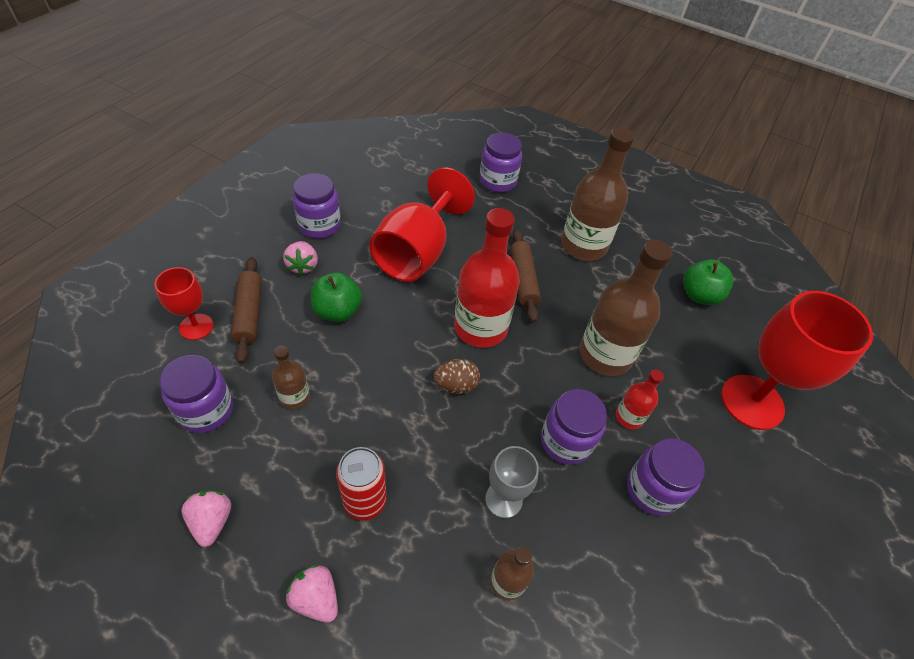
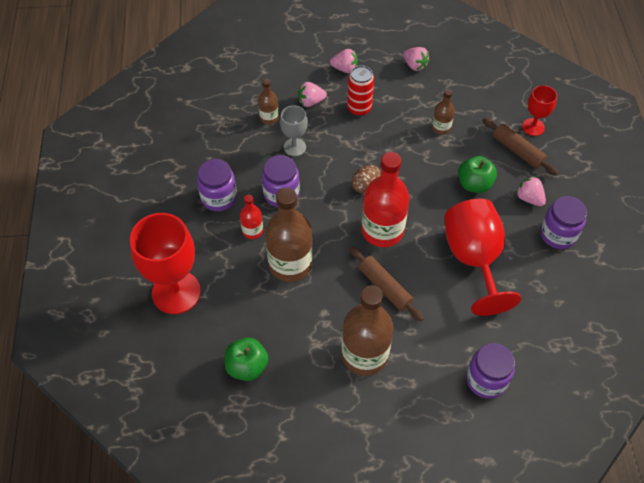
camera: 150 degrees right, 5 degrees up
(206, 410) = (473, 97): purple jar -> none
(422, 566) = (311, 102): none -> pink strawberry

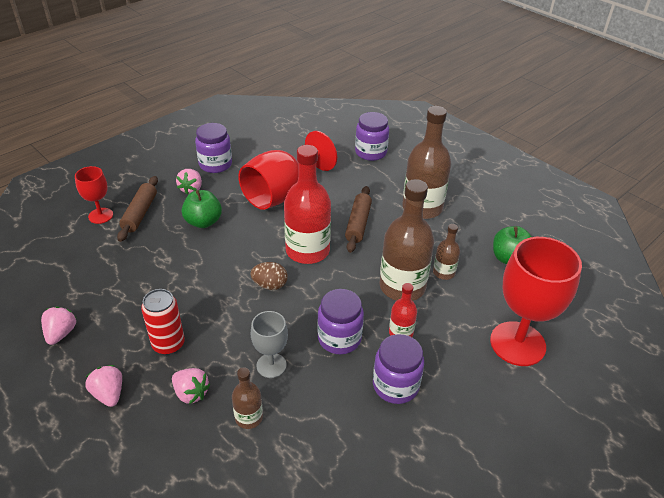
camera: 130 degrees left, 15 degrees down
(441, 128) = (148, 270): brown bottle -> brown bottle (444, 272)

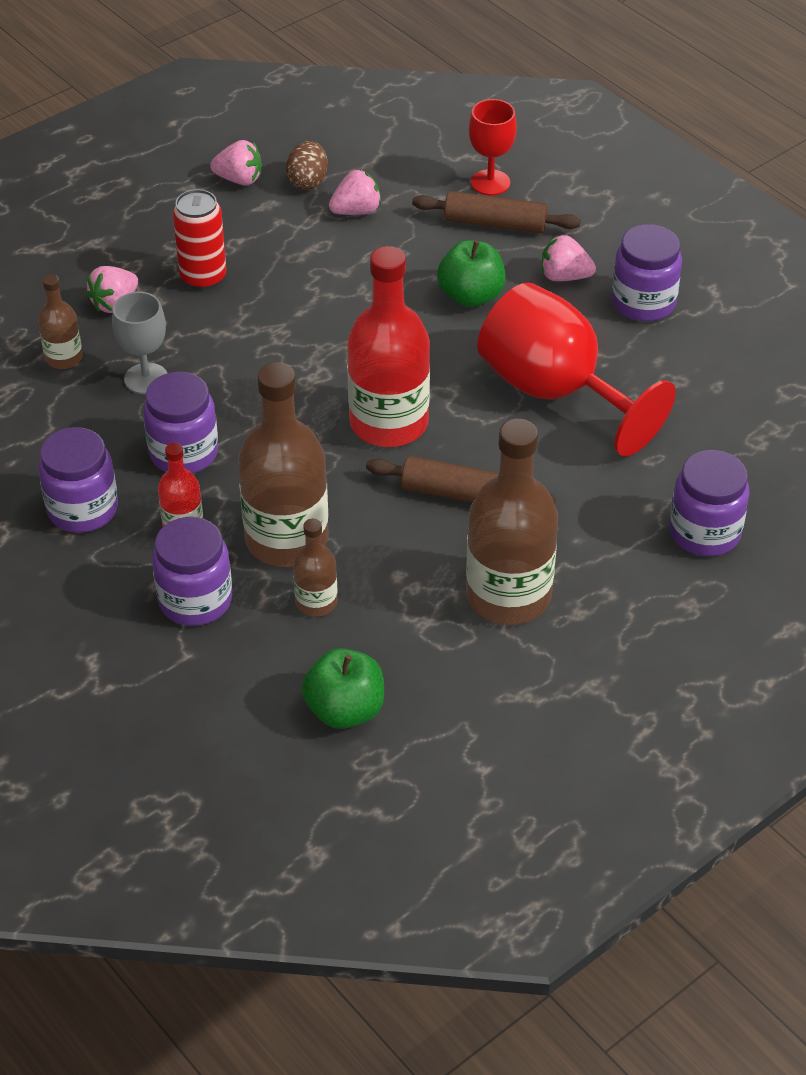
camera: 95 degrees right, 5 degrees up
(109, 394) = (129, 233): pink strawberry -> pink strawberry (356, 211)
(270, 285) = (309, 377): brown egg -> brown egg (308, 181)
(456, 322) = (195, 600): none -> purple jar
(517, 343) = (134, 675): red goblet -> none

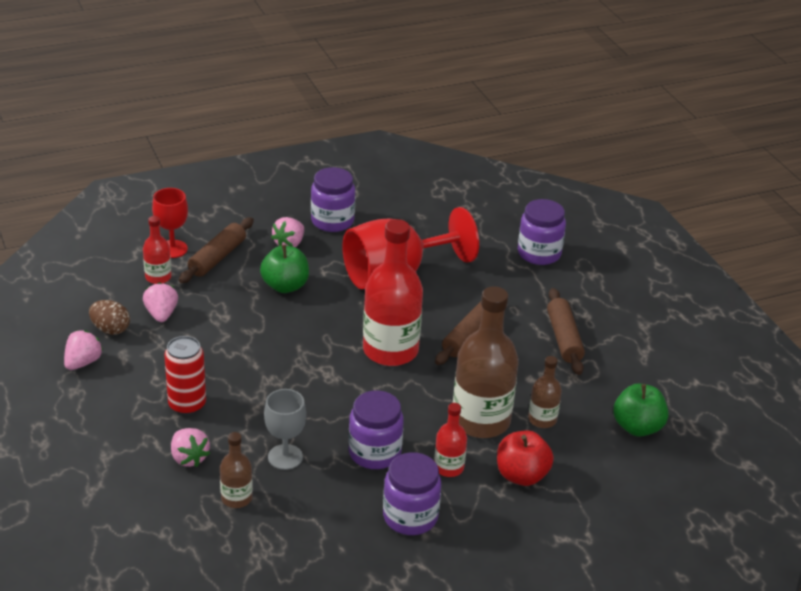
camera: 75 degrees left, 10 degrees down
(195, 600) = (521, 475): purple jar -> red apple
(426, 188) = (158, 277): none -> red bottle
(508, 596) = (564, 338): brown bottle -> brown rolling pin

